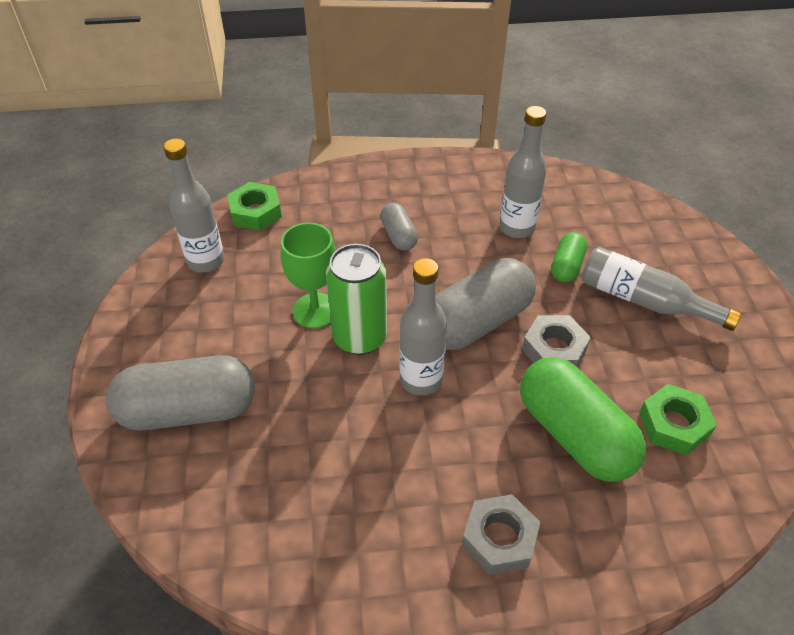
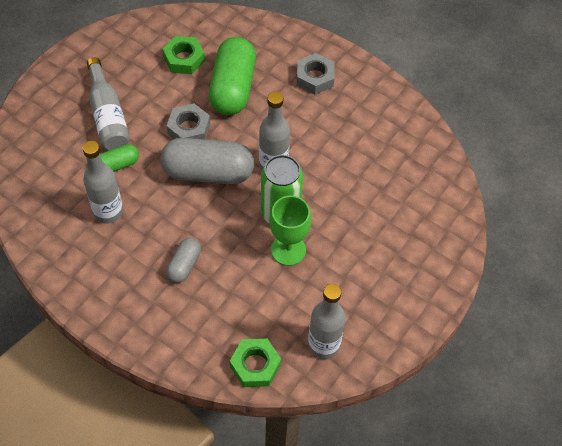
camera: 140 degrees left, 10 degrees up
(188, 410) = (408, 240): grey capsule -> none

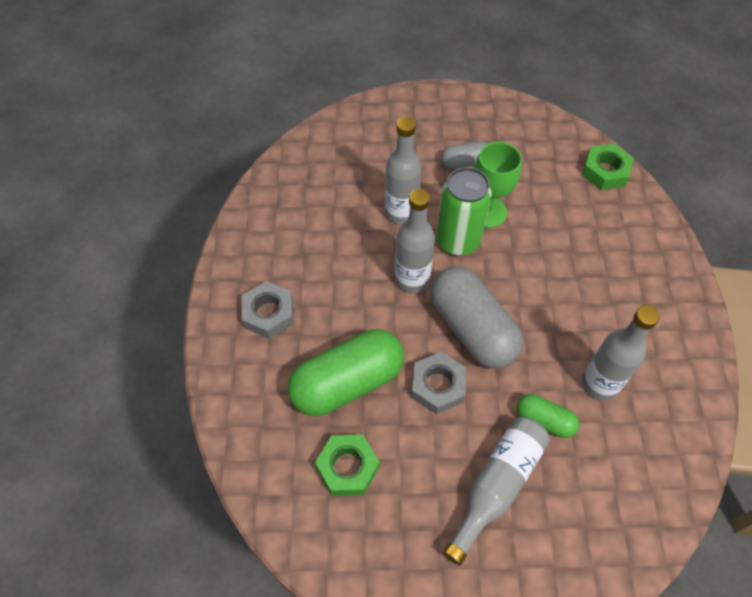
camera: 125 degrees left, 0 degrees up
(184, 265) = (581, 278): grey capsule -> grey capsule (464, 162)
(323, 344) = (542, 141): grey bottle -> grey bottle (401, 213)

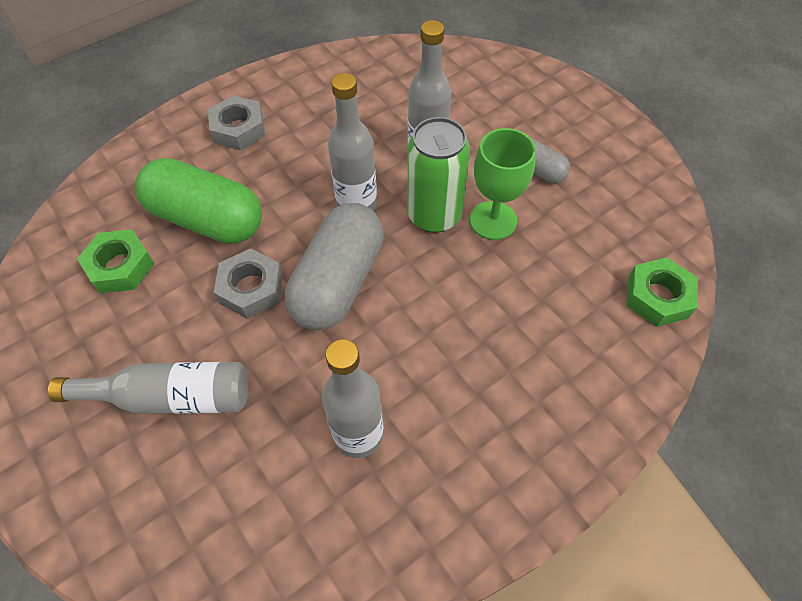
camera: 55 degrees right, 0 degrees up
(544, 420) = (274, 402): green capsule -> none

